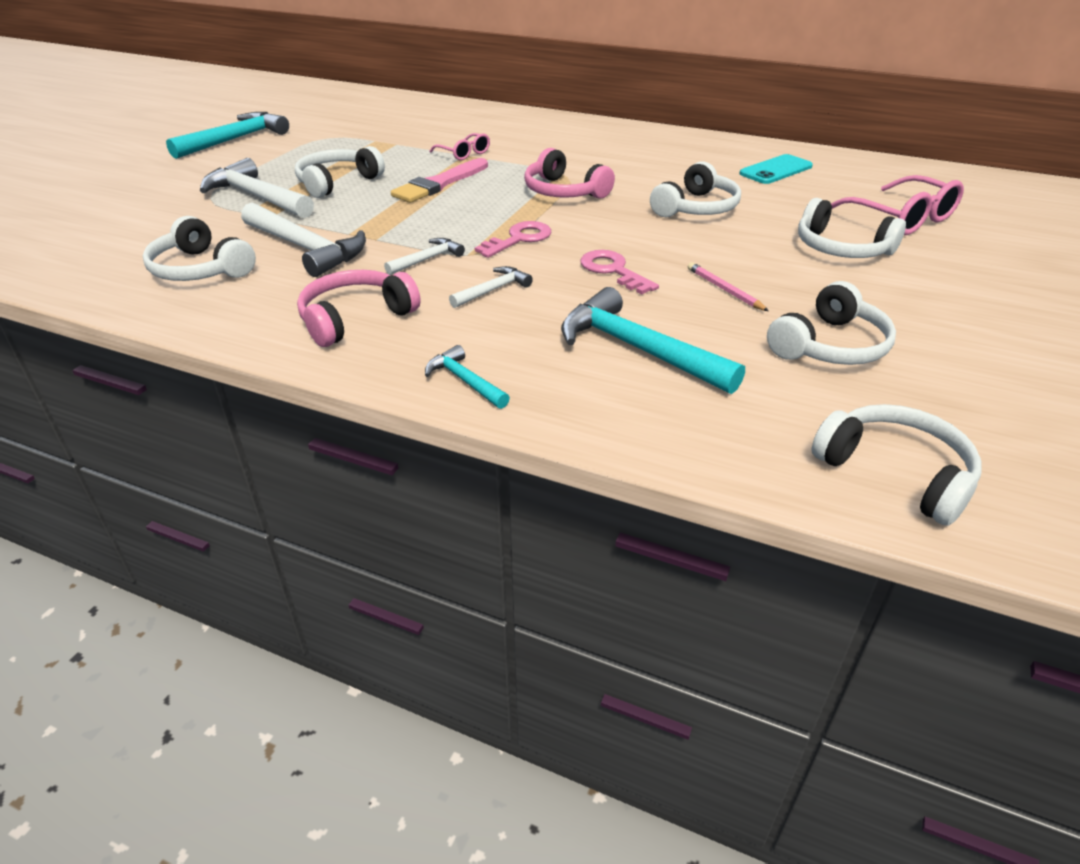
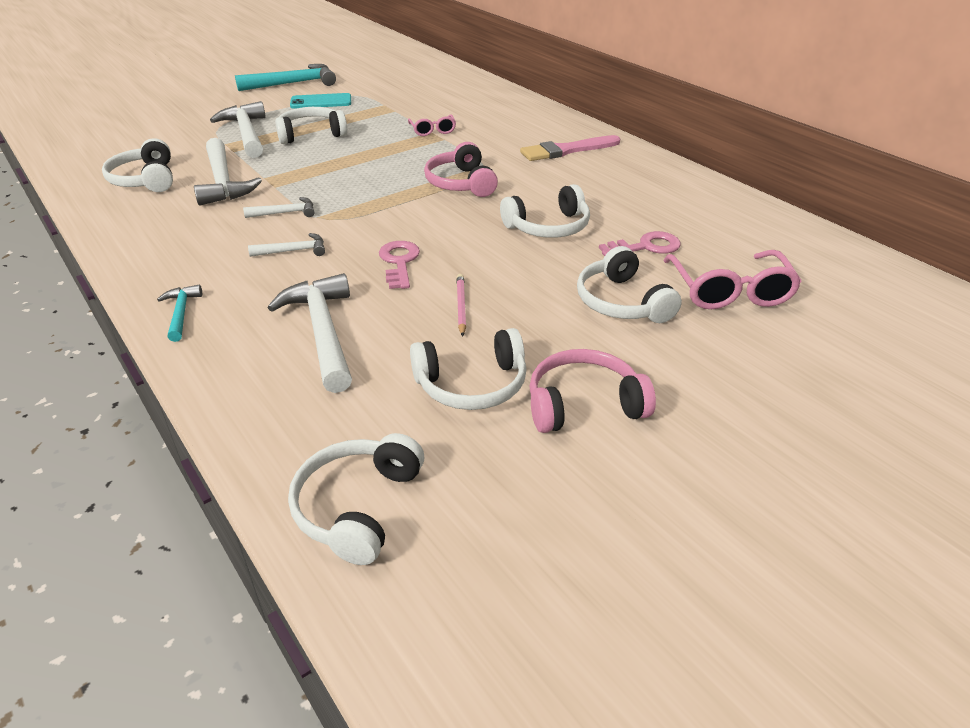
camera: 30 degrees right, 0 degrees up
(355, 318) = (182, 244): pink headphones -> pink headphones (583, 404)
(439, 184) = (378, 153): pink brush -> pink brush (566, 150)
(519, 239) = (369, 215): pink key -> pink key (646, 247)
(638, 349) = (323, 332): turquoise hammer -> white hammer
(776, 170) = (679, 210): turquoise phone -> turquoise phone (321, 102)
(895, 473) = (357, 507): white headphones -> white headphones turned 150 degrees counterclockwise

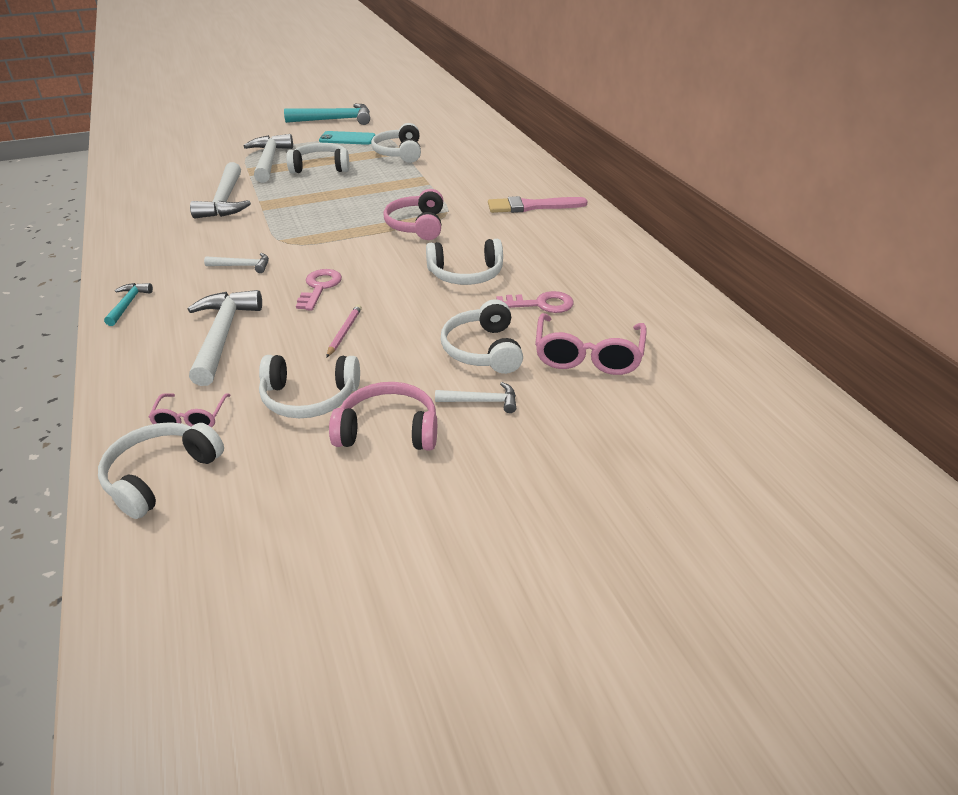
camera: 15 degrees right, 0 degrees up
(145, 180) = (167, 191): white headphones -> white headphones (399, 153)
(285, 213) = (256, 233): white hammer -> white hammer (482, 401)
(433, 131) = (425, 175): pink glasses -> pink glasses (190, 418)

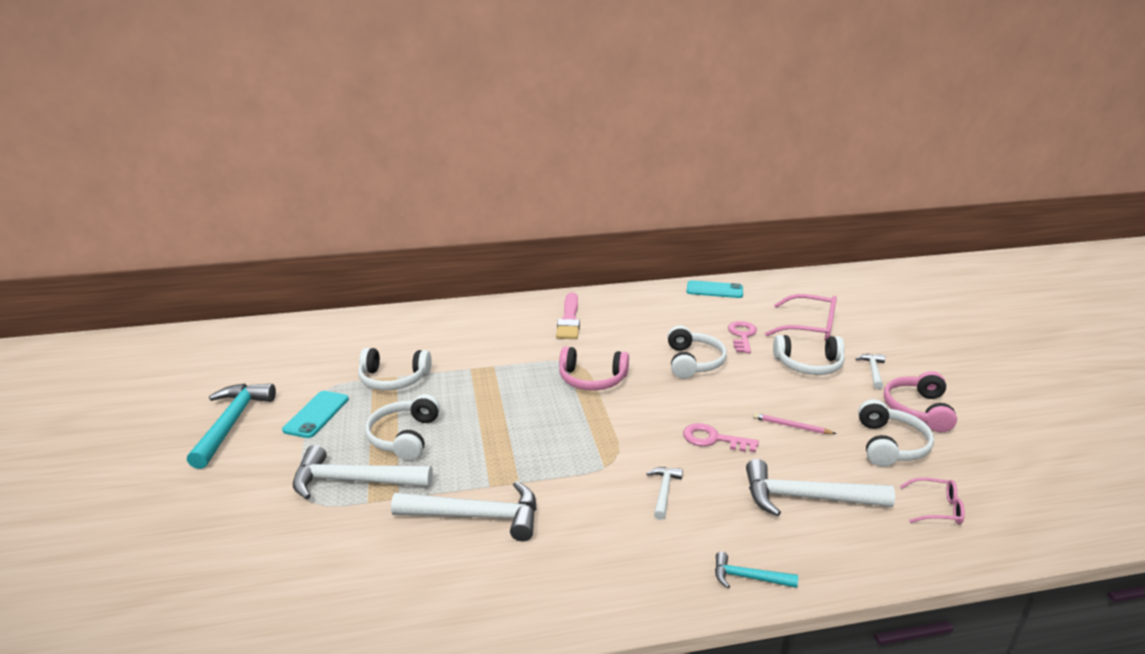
camera: 80 degrees left, 10 degrees down
(160, 476) = (1013, 519): white headphones -> none
(660, 285) = (714, 290): none -> turquoise phone

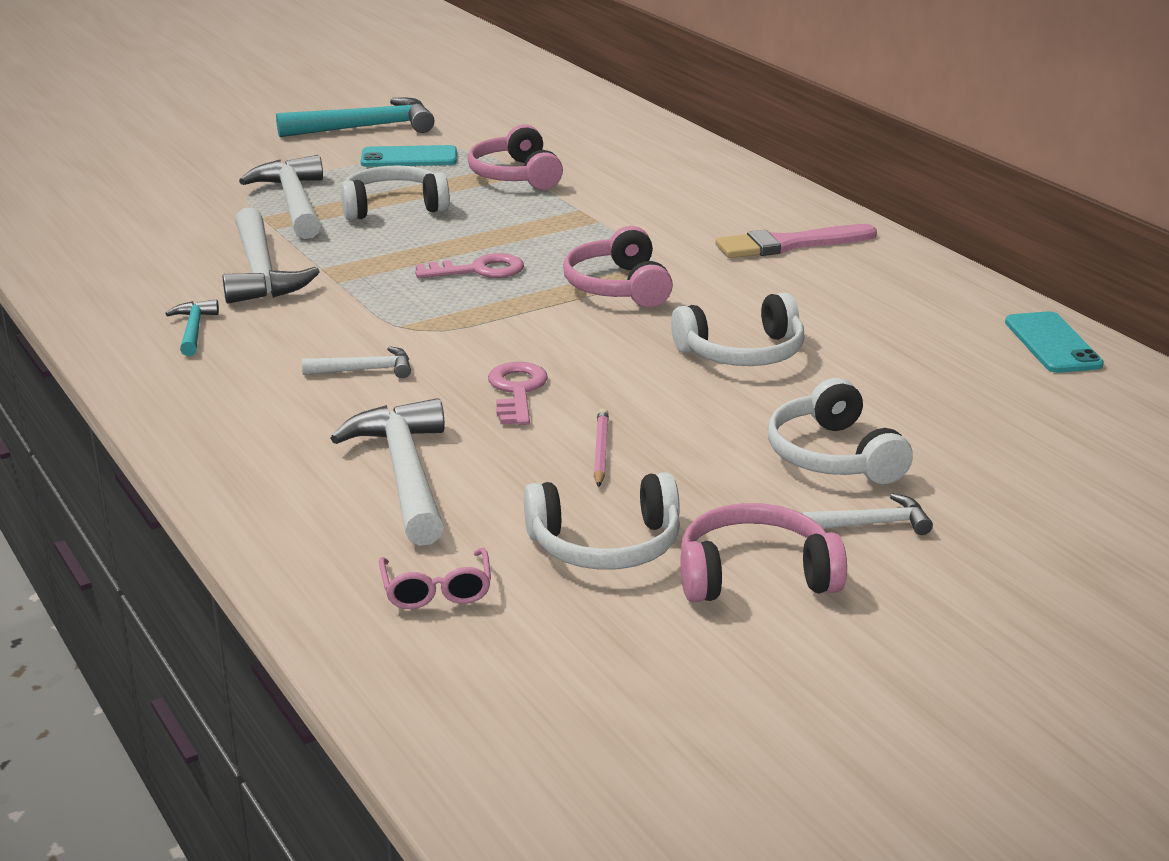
camera: 70 degrees right, 0 degrees up
(393, 379) = (515, 175): white headphones -> pink headphones
(742, 335) = (885, 385): pink key -> pink key (479, 270)
(748, 577) = (210, 442): turquoise hammer -> turquoise hammer (193, 330)
(810, 327) = (995, 449): pink glasses -> none

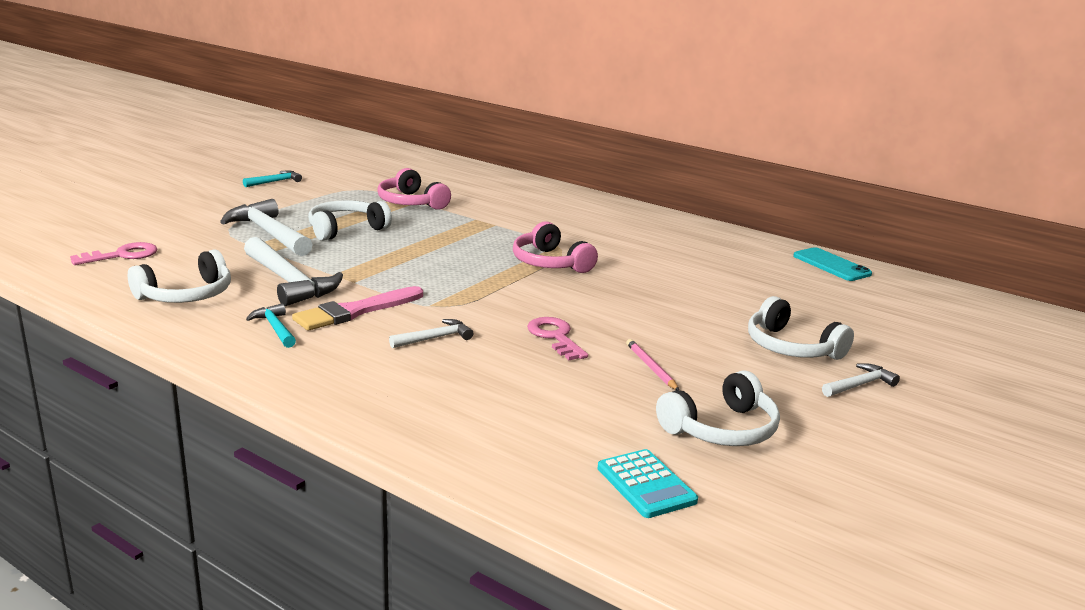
camera: 25 degrees left, 5 degrees down
(365, 128) = (275, 182): turquoise hammer -> turquoise hammer, size x0.51
(405, 474) = (537, 405): white hammer -> none
(409, 158) = (325, 198): turquoise phone -> none
(436, 591) = (646, 484): pink glasses -> turquoise calculator
(479, 270) = (448, 263): pink key -> pink key (122, 255)
(742, 353) = (670, 293): white headphones -> white headphones (186, 295)
(755, 575) = (832, 430): pink headphones -> none
(789, 245) = (626, 227): pink brush -> pink brush (355, 311)

